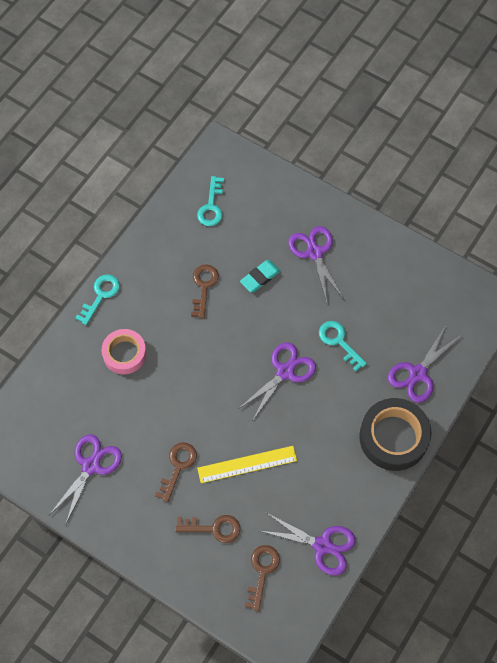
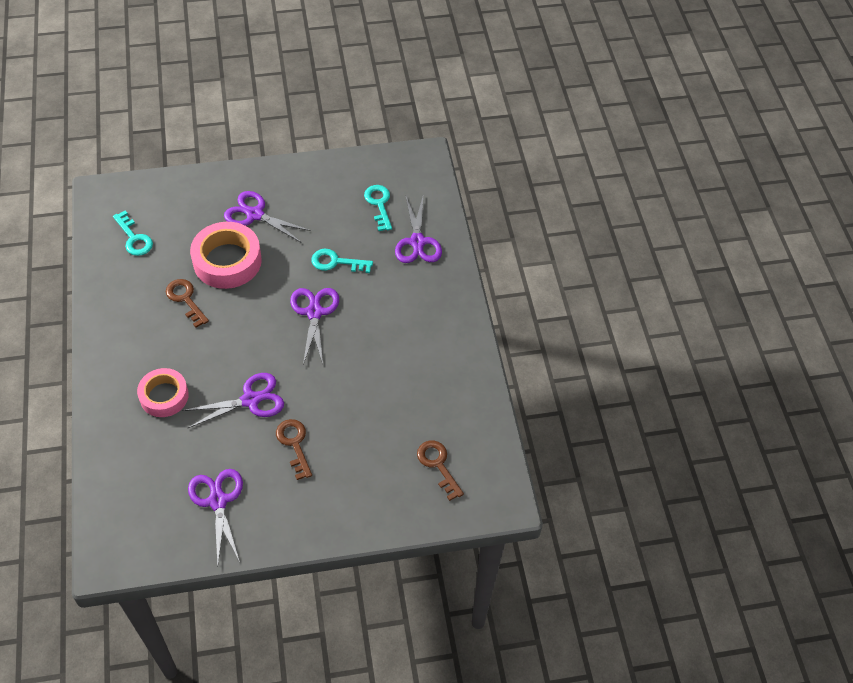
camera: 45 degrees left, 10 degrees down
(100, 295) = (98, 368): turquoise key -> turquoise key (379, 204)
(214, 528) = (369, 465): brown key -> none
(247, 464) = (349, 399): yellow ruler -> none
(260, 277) = (227, 261): turquoise eraser -> pink tape
(322, 545) = (465, 410): purple scissors -> purple scissors (250, 400)
(393, 437) = (443, 297): black tape -> none

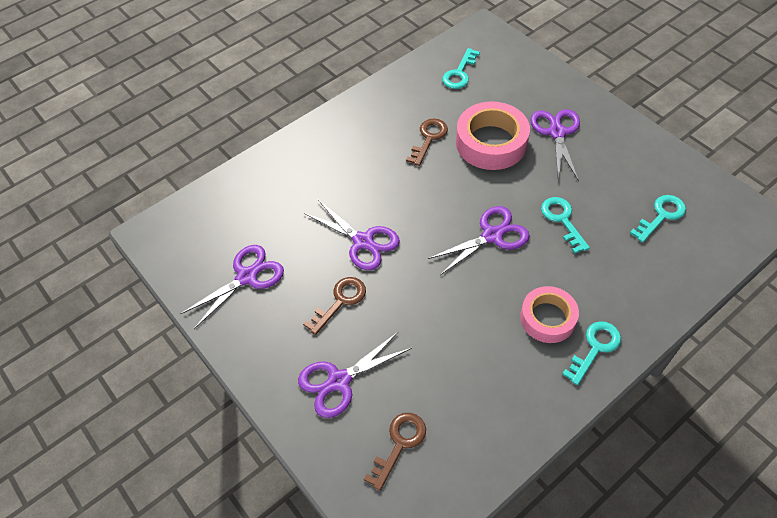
camera: 65 degrees right, 0 degrees up
(164, 396) = (324, 180): pink tape -> pink tape (547, 318)
(417, 242) = (649, 273): purple scissors -> purple scissors (339, 381)
(449, 308) = (595, 348): none -> turquoise key

